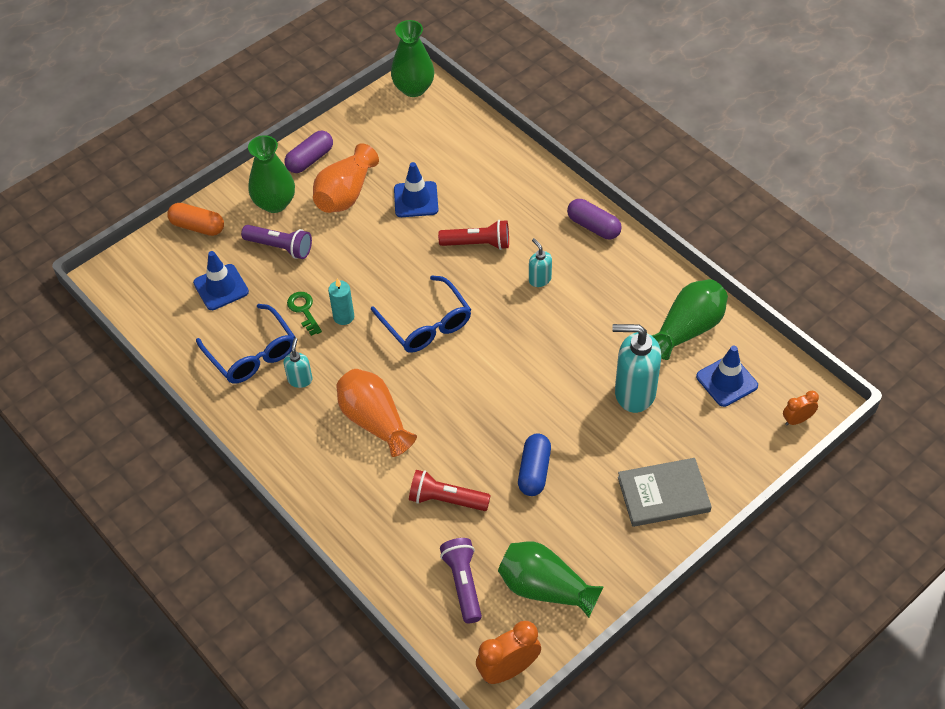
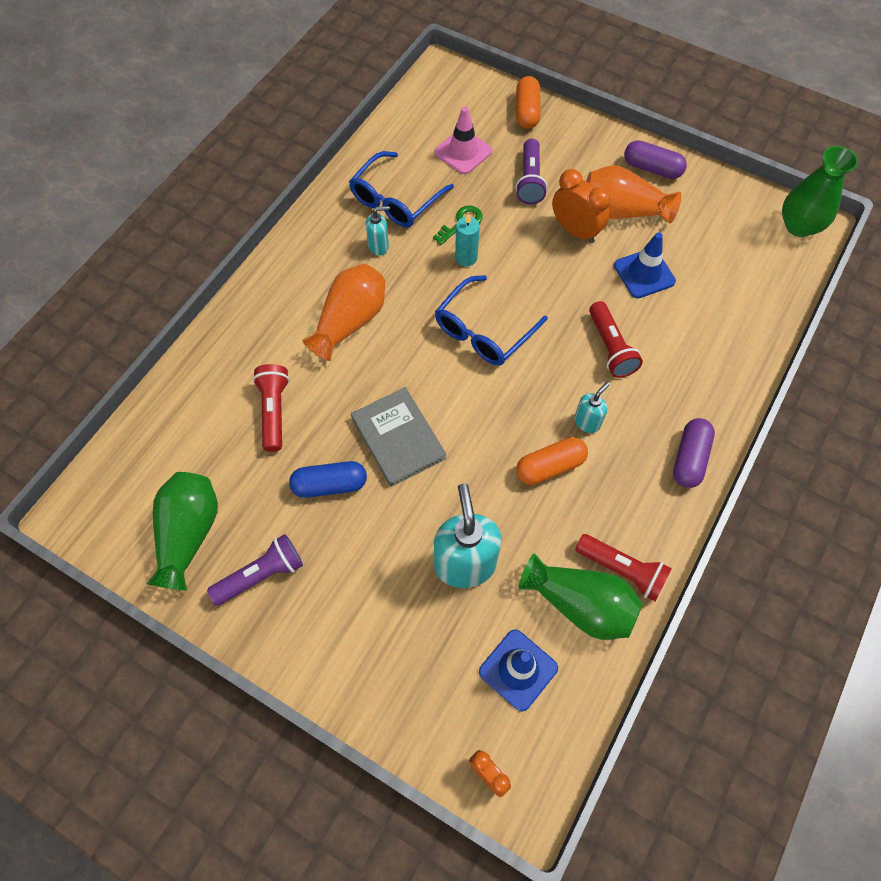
camera: 70 degrees right, 10 degrees up
(221, 287) = (463, 152): blue traffic cone -> pink traffic cone
(275, 203) = (582, 159): green vase -> none
(463, 583) = (180, 454): purple flashlight -> purple flashlight (261, 574)
(508, 670) = (89, 523): orange clock -> orange clock (575, 231)
(570, 315) = (550, 466): none -> orange capsule
(663, 494) = (334, 630): grey book -> grey book (398, 438)
(669, 295) = (622, 570): none -> red flashlight

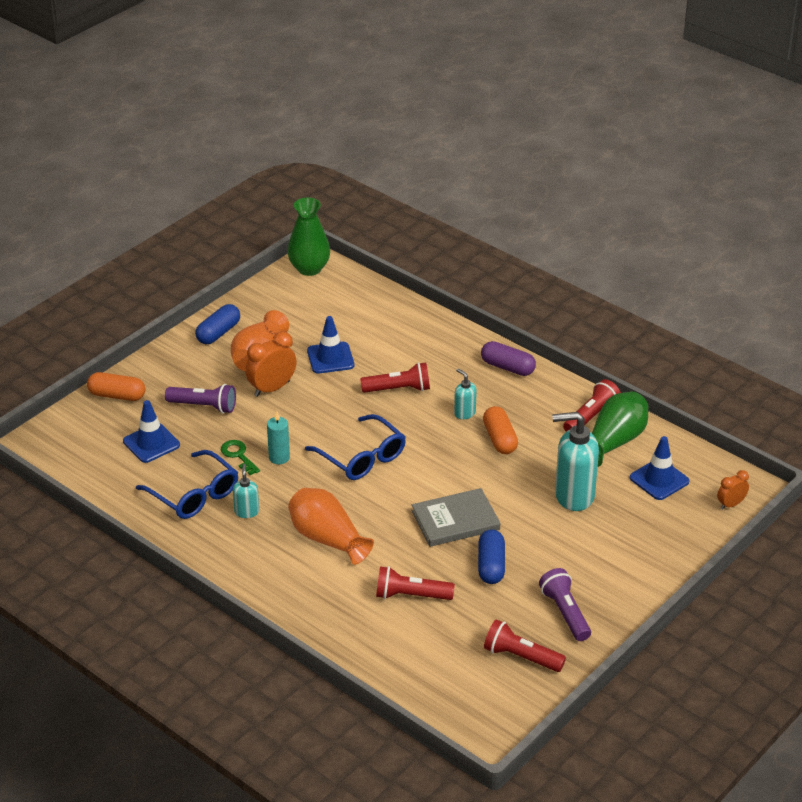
camera: 80 degrees left, 25 degrees down
(189, 534) = (521, 657): green vase -> red flashlight
(463, 152) = (151, 443): pink traffic cone -> blue traffic cone
(652, 168) = (218, 333): purple capsule -> blue capsule

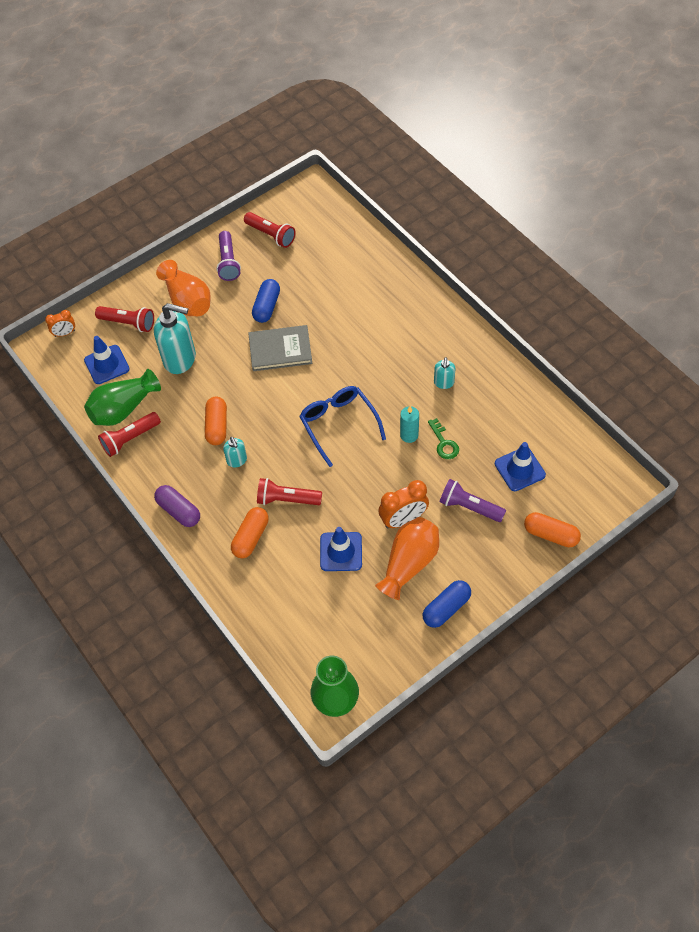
camera: 165 degrees left, 20 degrees up
(195, 495) = (485, 406): blue glasses -> none
(327, 539) = (383, 348): orange vase -> orange vase (187, 301)
(410, 596) = (332, 291): red flashlight -> red flashlight (128, 323)
(425, 357) = (251, 537): none -> orange capsule

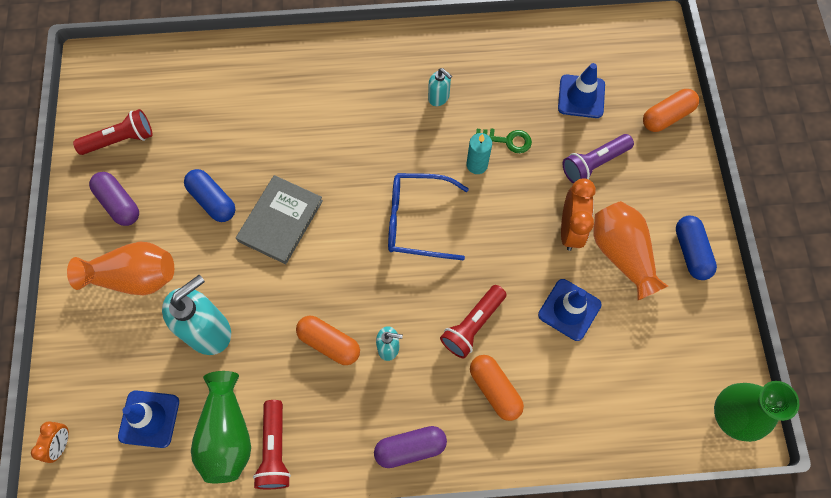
camera: 60 degrees left, 10 degrees up
(128, 323) = (110, 360): red flashlight -> none
(228, 262) = (119, 203): purple flashlight -> purple capsule

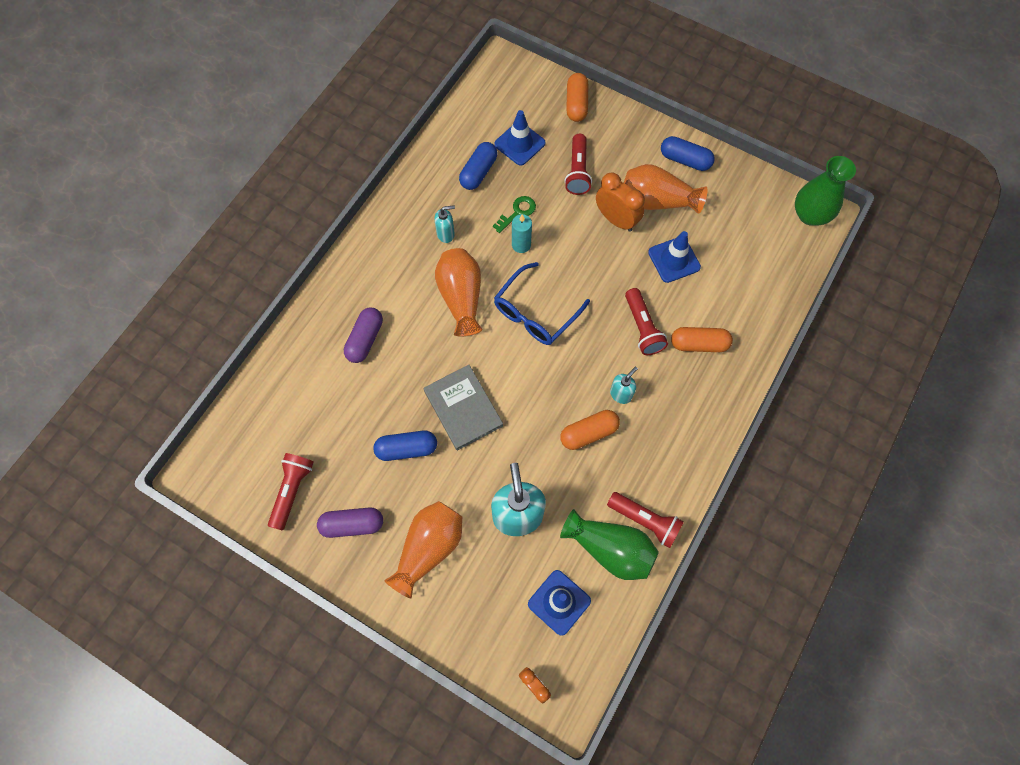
camera: 55 degrees left, 0 degrees up
(386, 150) = (461, 297): none -> orange vase
(410, 448) = (704, 426): purple capsule -> purple capsule (365, 339)
(522, 83) = (478, 172): none -> blue capsule
(594, 164) = (578, 171): purple flashlight -> red flashlight

